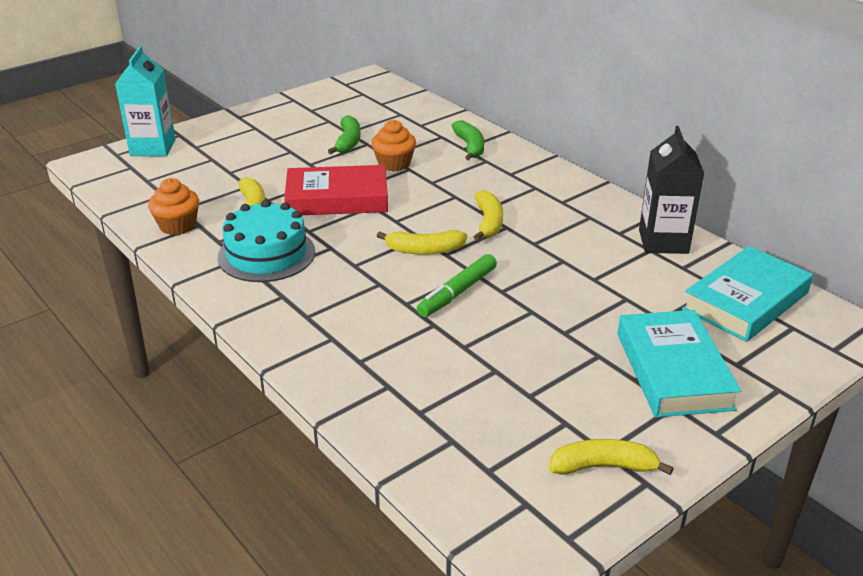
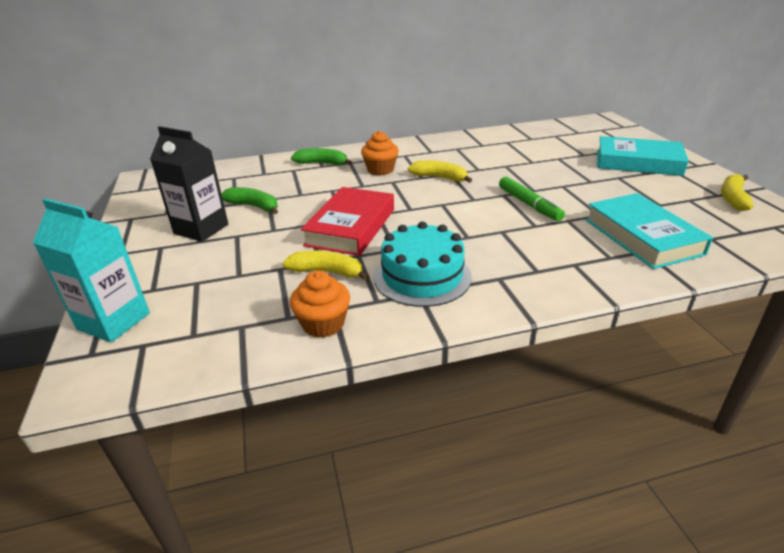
camera: 65 degrees left, 0 degrees up
(394, 164) = (317, 194): orange cupcake -> orange cupcake (380, 170)
(424, 250) = (463, 206): yellow banana -> none
(663, 241) = (500, 137): black carton -> black carton (201, 229)
(745, 301) = (573, 133): turquoise book -> turquoise book (642, 236)

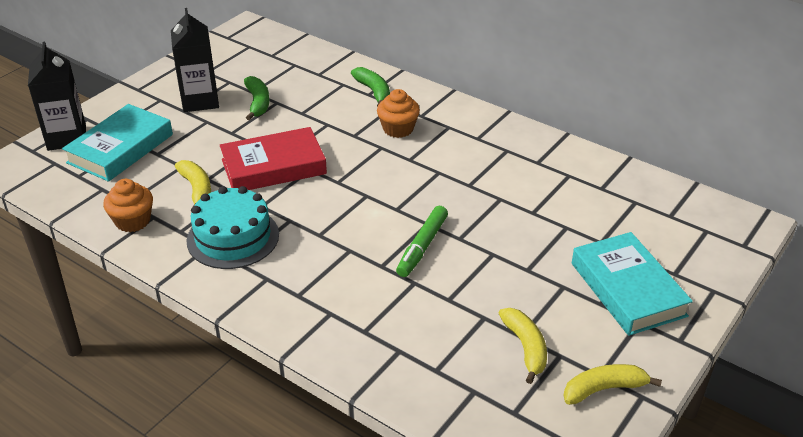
camera: 50 degrees right, 5 degrees up
(114, 321) = (67, 137): turquoise carton -> black carton
(440, 177) = (421, 170): yellow banana -> yellow banana (525, 348)
(642, 236) = (428, 341): turquoise book -> turquoise book (120, 148)

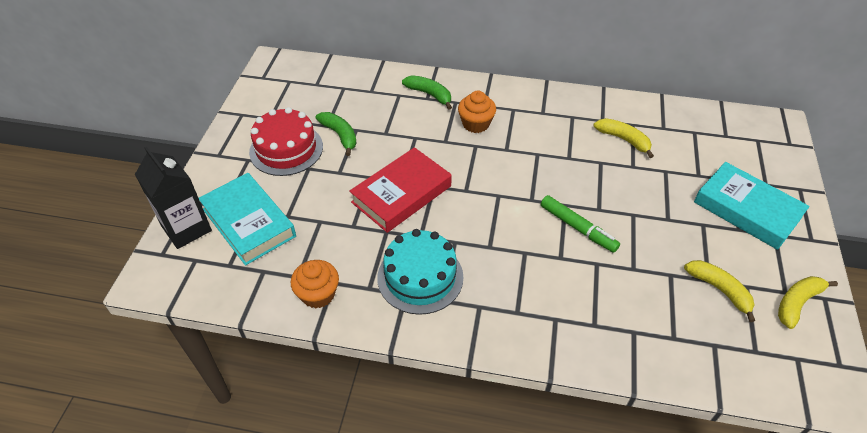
camera: 25 degrees left, 10 degrees up
(120, 148) = (248, 222): turquoise book -> turquoise book turned 45 degrees counterclockwise
(197, 189) = (352, 240): yellow banana -> yellow banana (623, 139)
(200, 101) = (286, 149): black carton -> red cake
(422, 247) = (578, 228): green marker -> green marker turned 45 degrees counterclockwise

